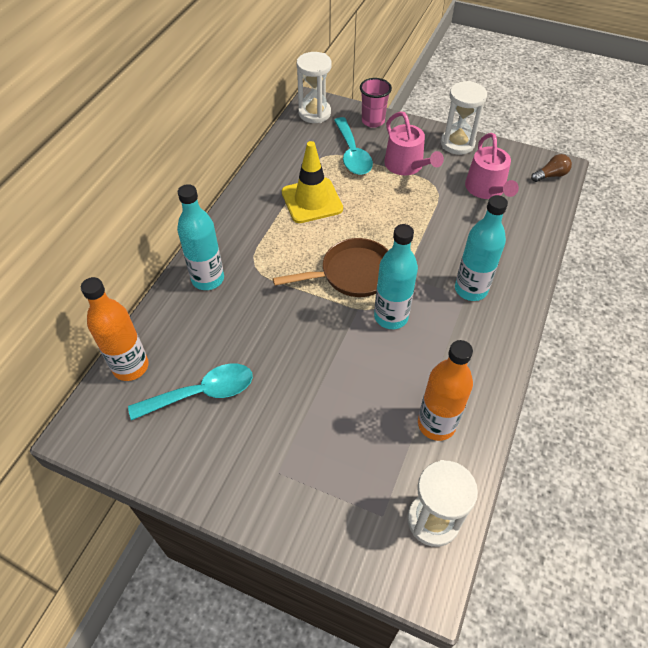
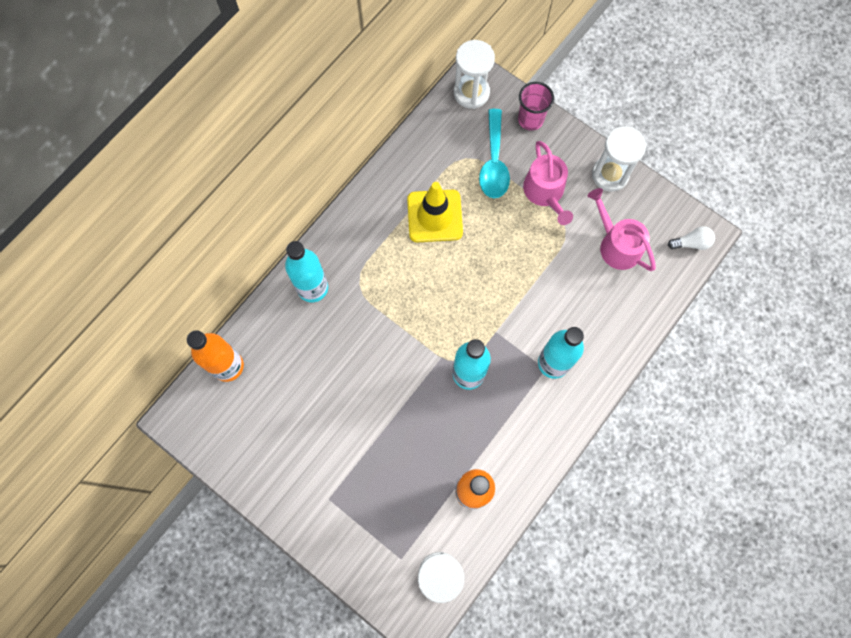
camera: 15 degrees right, 20 degrees up
(202, 393) = (283, 409): turquoise spoon -> none
(352, 274) = (447, 316): brown pan -> none
(486, 189) = (616, 245): pink watering can -> pink watering can turned 135 degrees clockwise
(550, 175) = (691, 243): brown light bulb -> white light bulb

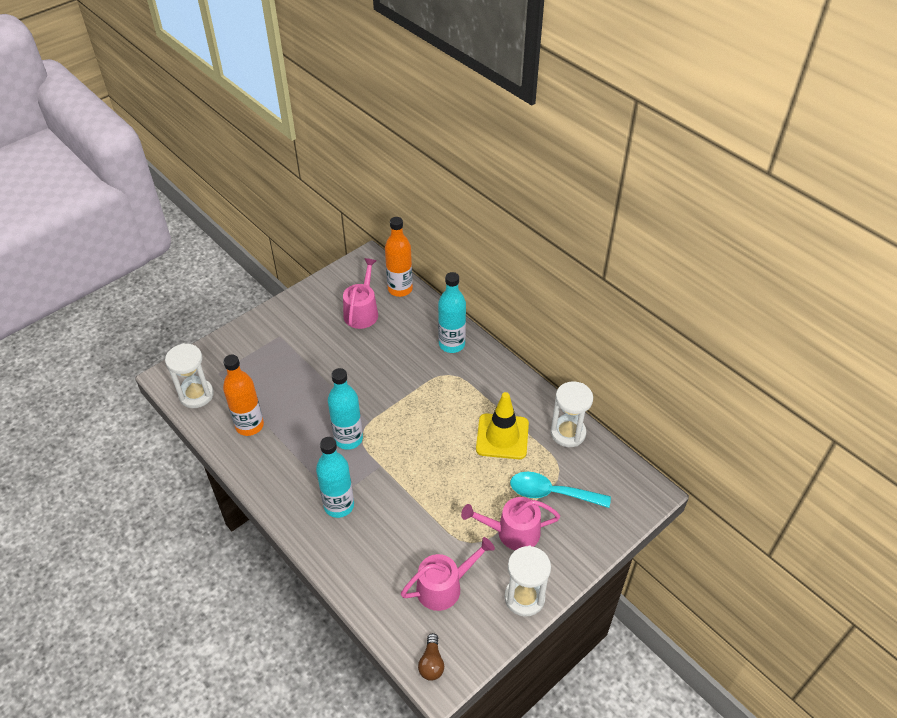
camera: 100 degrees right, 25 degrees down
(273, 404) = (362, 311): none -> pink watering can
(471, 93) = (632, 486): white hourglass -> white hourglass (568, 433)
(530, 120) = (597, 534): pink cup -> none
(691, 243) = (431, 663): white light bulb -> brown light bulb

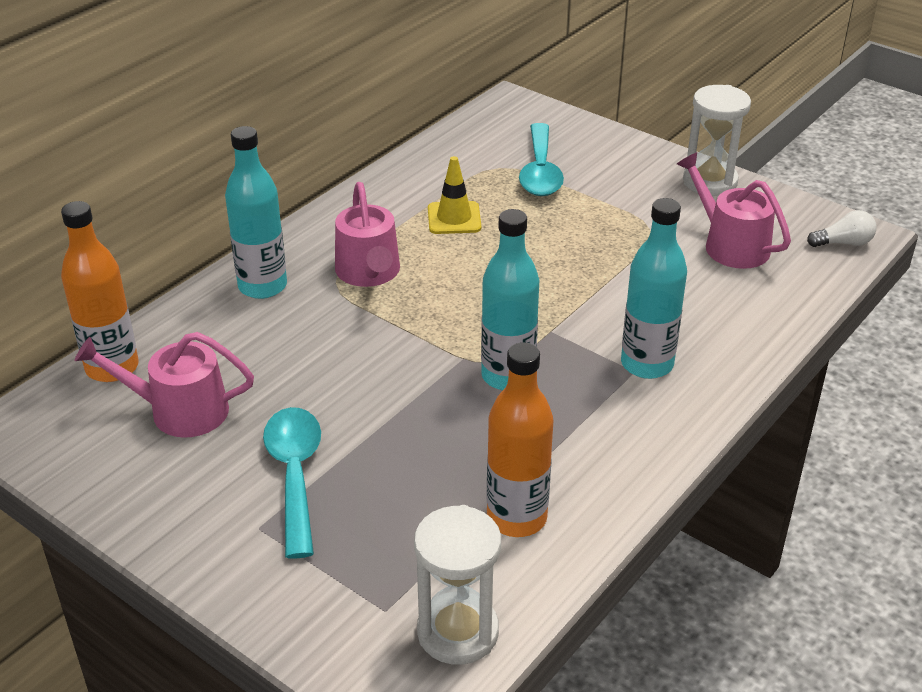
camera: 100 degrees left, 10 degrees down
(306, 349) = (295, 475): none -> turquoise spoon
(431, 663) = (843, 243): brown light bulb -> white light bulb
(502, 436) = (454, 218): yellow traffic cone -> yellow traffic cone, size x0.65
(512, 532) = (617, 197): pink watering can -> pink watering can (369, 272)
(568, 433) = (431, 164): white hourglass -> none

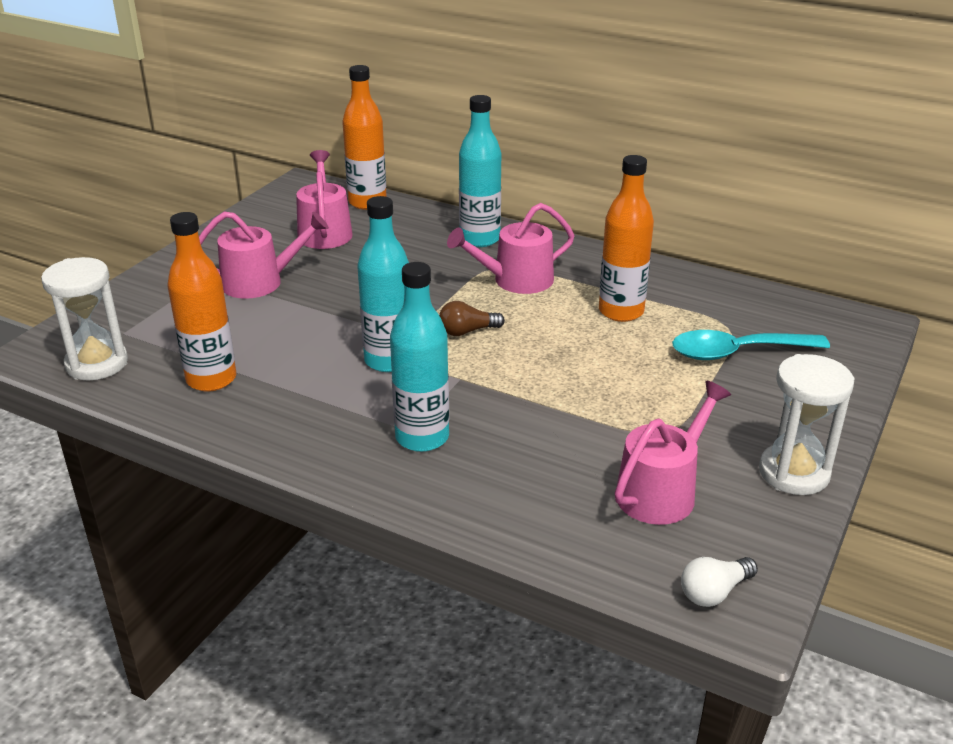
camera: 80 degrees right, 5 degrees down
(295, 475) = (260, 282): turquoise spoon -> pink watering can
(454, 218) = (621, 311): yellow traffic cone -> orange bottle
(464, 317) = (467, 331): none -> brown light bulb
(843, 243) = (714, 592): white light bulb -> white light bulb turned 75 degrees clockwise

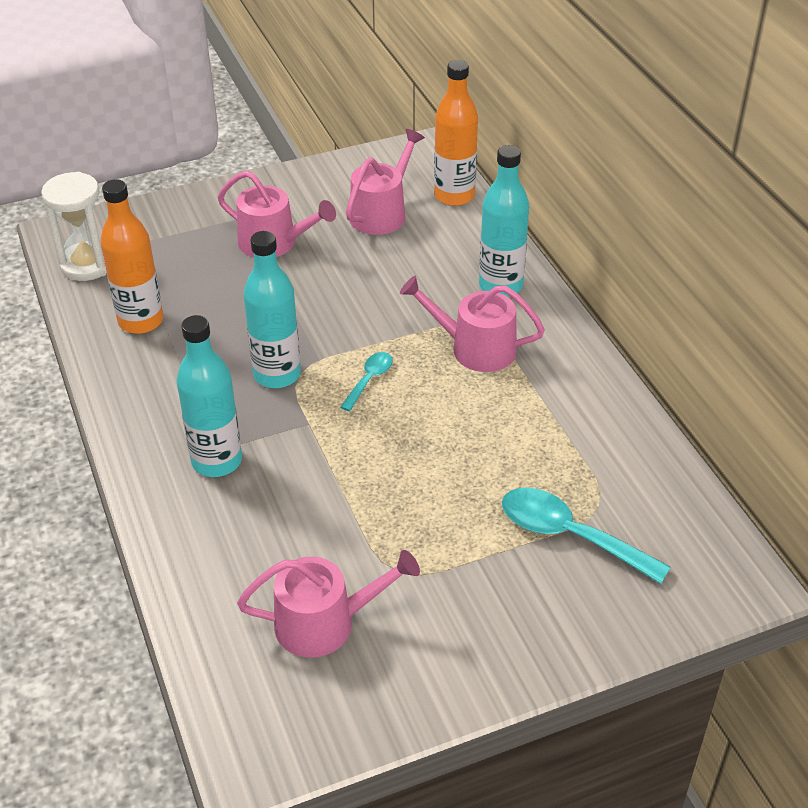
camera: 40 degrees right, 10 degrees up
(467, 331) = (369, 380): brown light bulb -> turquoise spoon
(621, 311) = (523, 432): orange bottle -> none
(714, 592) = (249, 731): white light bulb -> none
(794, 473) = (451, 680): white hourglass -> none

